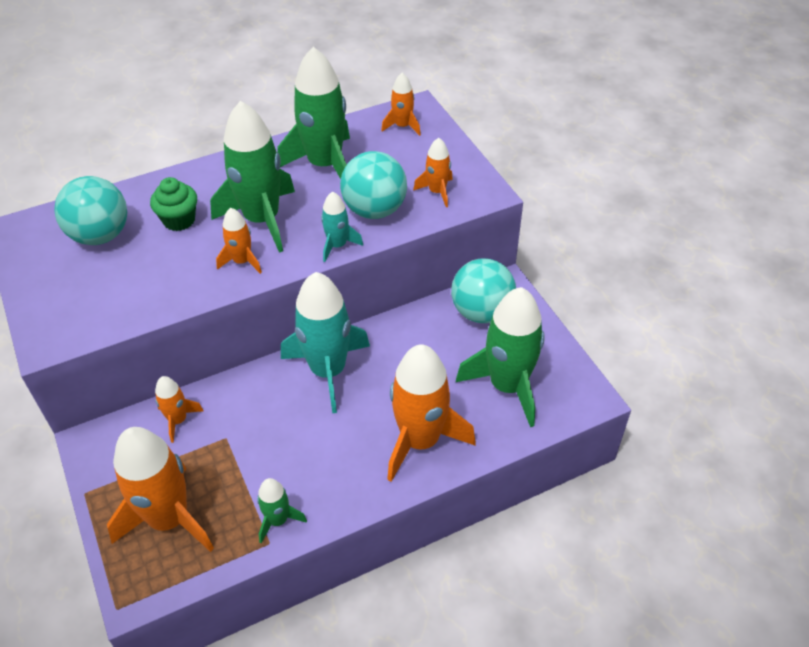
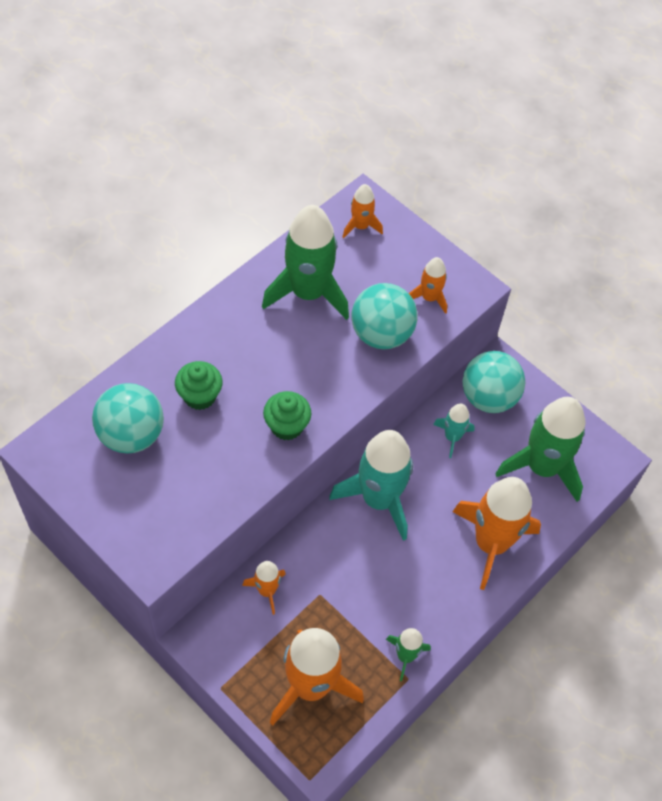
camera: 25 degrees left, 10 degrees up
(242, 261) = (286, 426): orange rocket -> green cupcake
(262, 220) = (280, 374): green rocket -> none
(337, 245) = (366, 383): turquoise rocket -> turquoise rocket (452, 437)

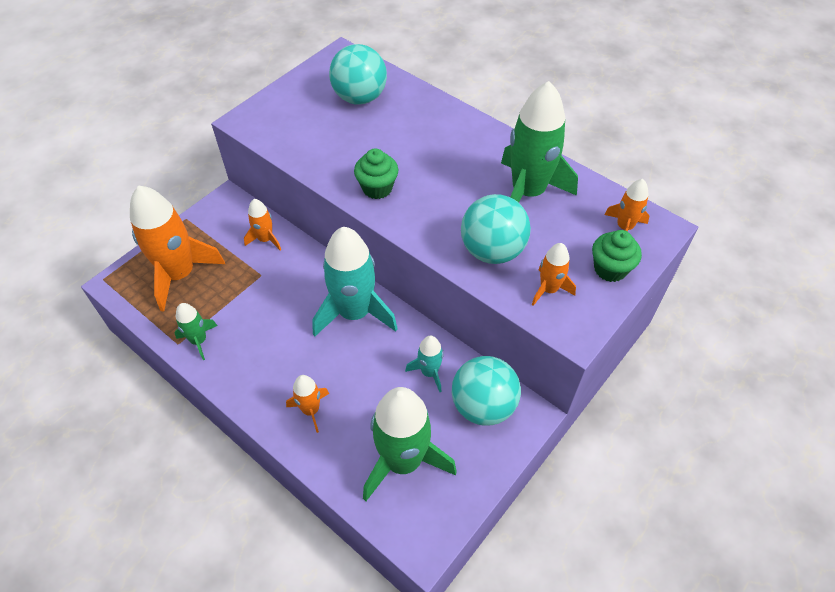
camera: 90 degrees right, 5 degrees down
(200, 396) = (401, 132): green cupcake -> green cupcake (610, 269)
(491, 543) = (311, 410): orange rocket -> orange rocket, size x0.49

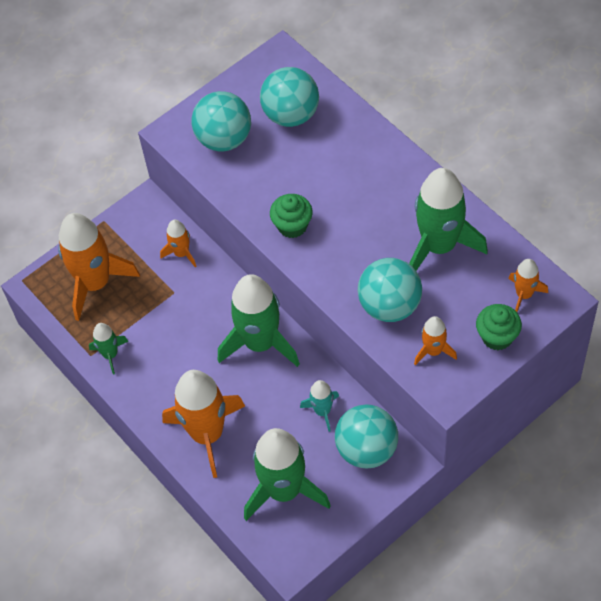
camera: 15 degrees right, 5 degrees up
(297, 121) = (224, 139): none -> turquoise ball
(311, 410) = (207, 434): orange rocket -> orange rocket, size x2.04
(354, 313) = (260, 343): turquoise rocket -> green rocket

